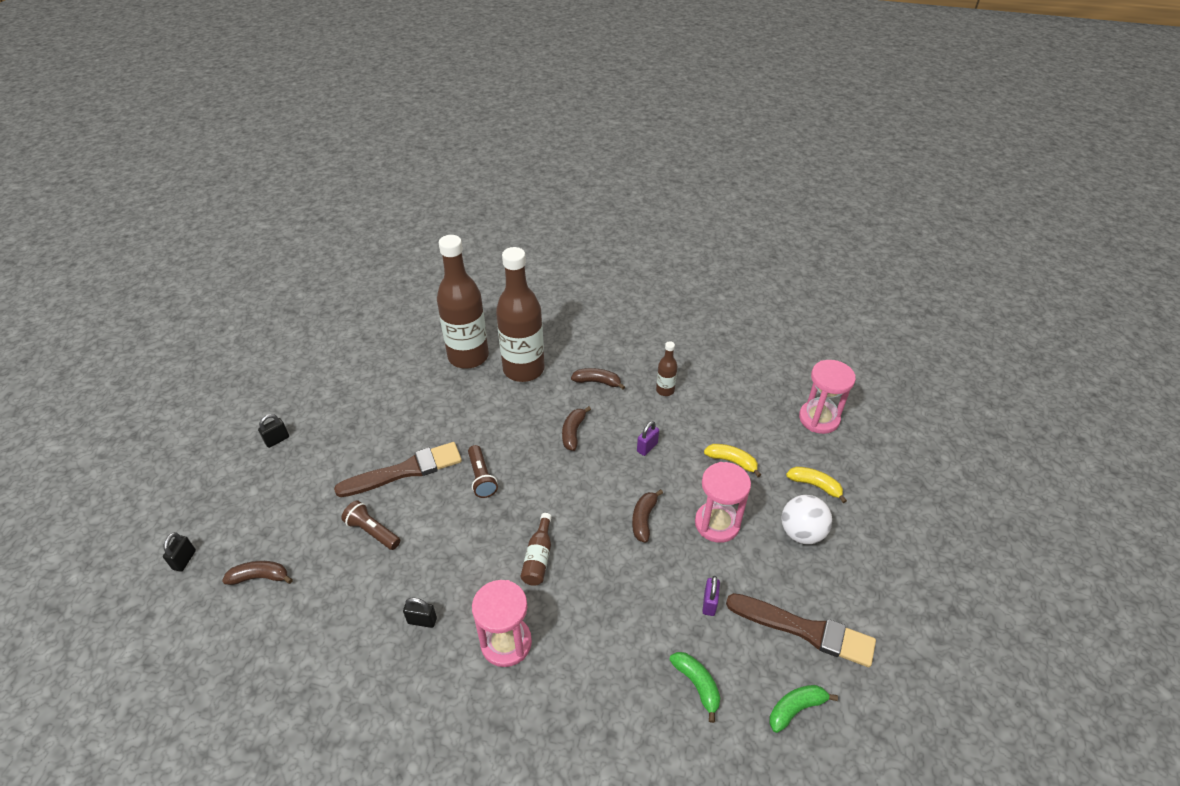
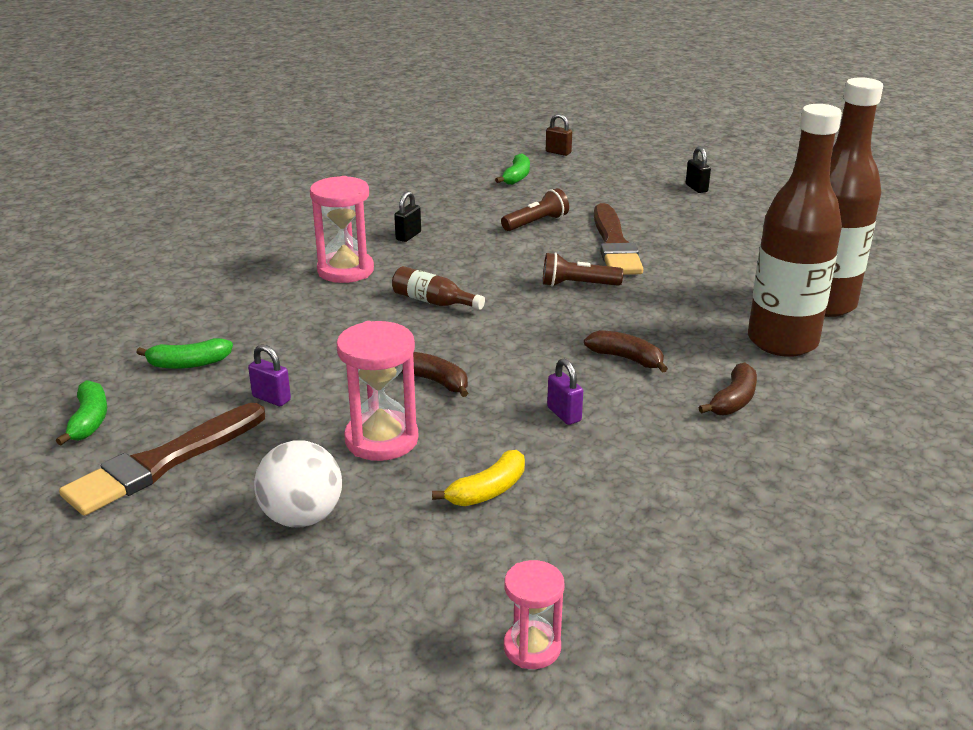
camera: 110 degrees right, 15 degrees down
(184, 560) = (558, 152): black padlock -> brown padlock
(260, 577) = (516, 177): brown banana -> green banana
(665, 390) = (690, 465): brown bottle -> none
(815, 485) = (376, 571): yellow banana -> none
(819, 419) = (532, 648): pink hourglass -> pink hourglass, size x0.61

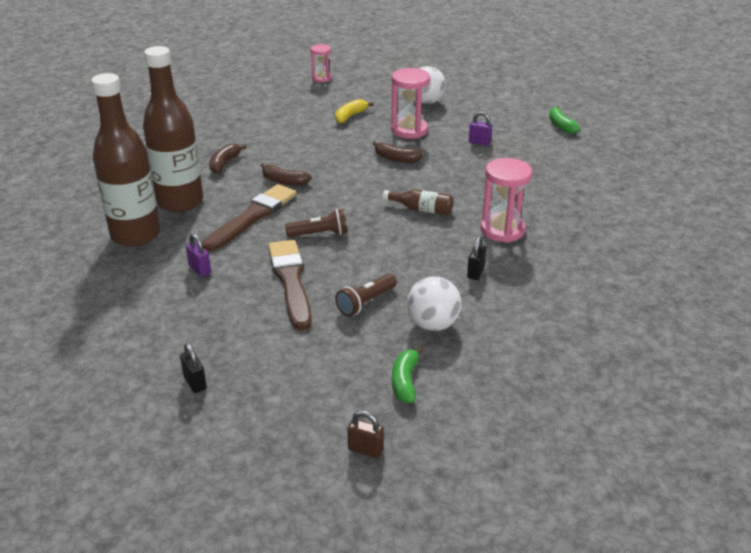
camera: 170 degrees right, 5 degrees up
(164, 462) = (505, 114): brown brush -> brown brush (252, 217)
(188, 364) = (543, 155): green banana -> none
(476, 204) = (433, 324): none -> white ball
(564, 414) = (319, 148): purple padlock -> purple padlock (200, 269)

